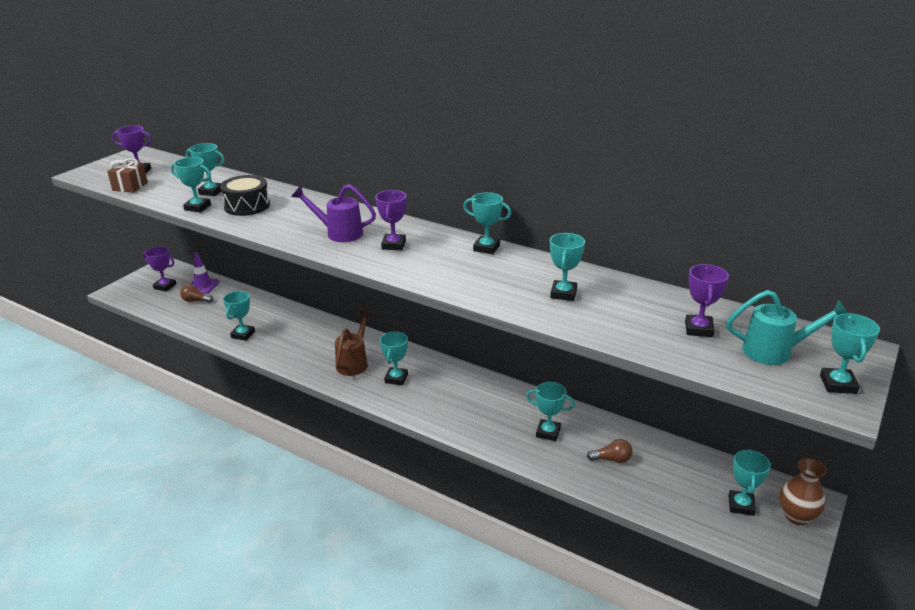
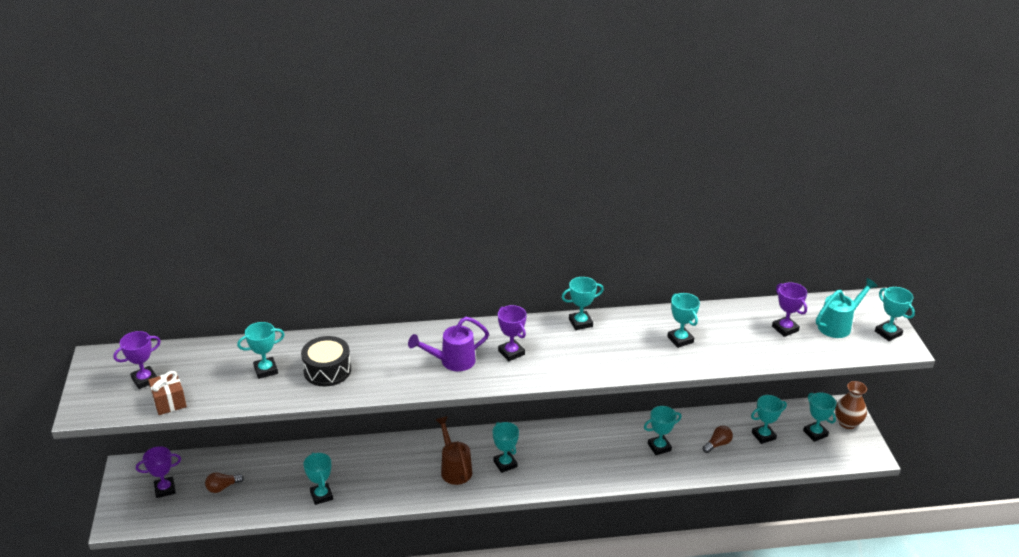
camera: 40 degrees left, 5 degrees up
(197, 207) = (283, 393): turquoise trophy -> turquoise trophy (763, 436)
(203, 286) = (206, 468): purple traffic cone -> none

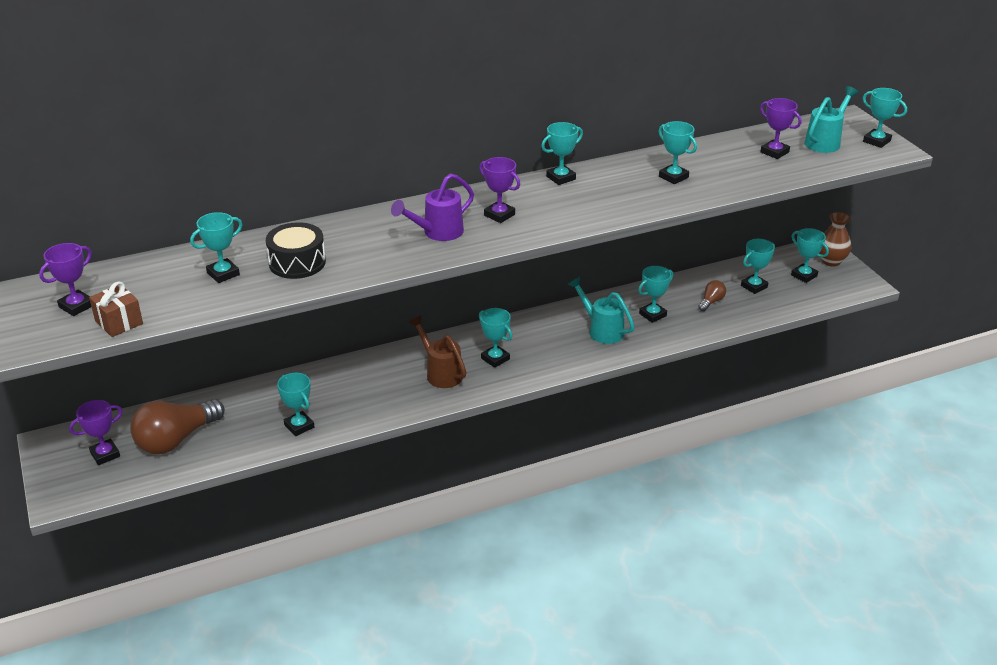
camera: 15 degrees left, 0 degrees up
(223, 487) = (176, 439): brown light bulb -> brown light bulb, size x2.15
(607, 453) = (601, 330): none -> turquoise watering can

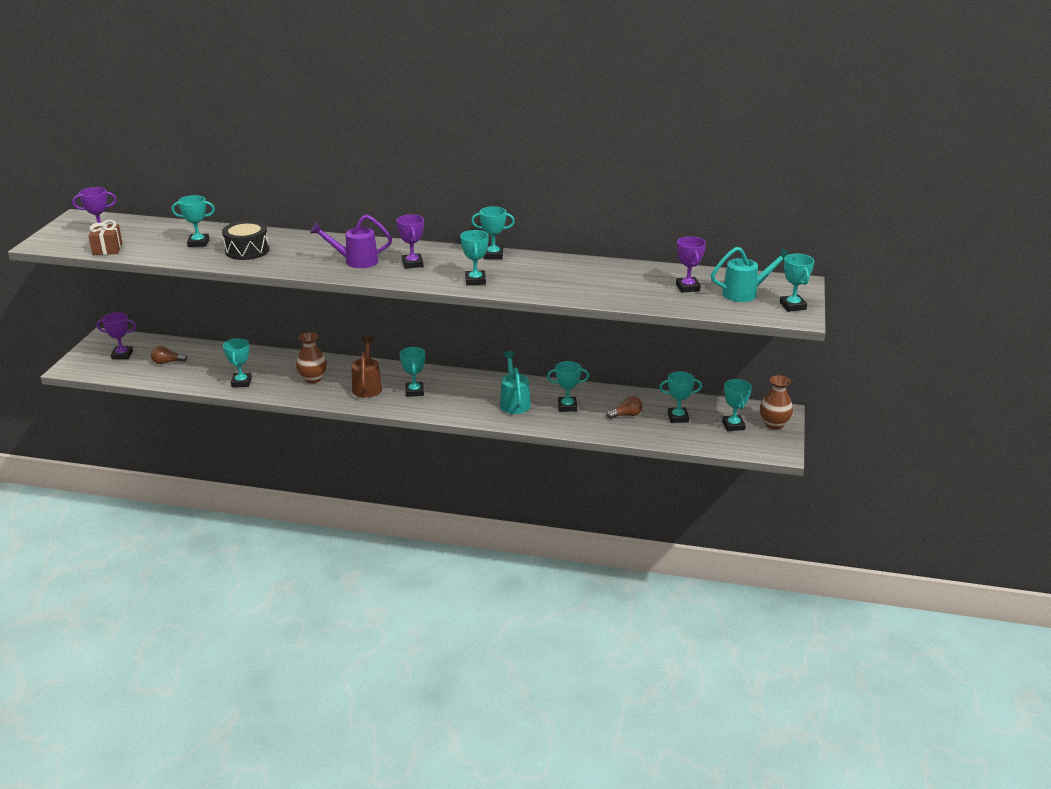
camera: 35 degrees right, 5 degrees down
(176, 439) = (167, 362): brown light bulb -> brown light bulb, size x0.47
(373, 388) = (313, 379): none -> brown vase
(673, 177) = (576, 279): turquoise trophy -> turquoise trophy (475, 280)

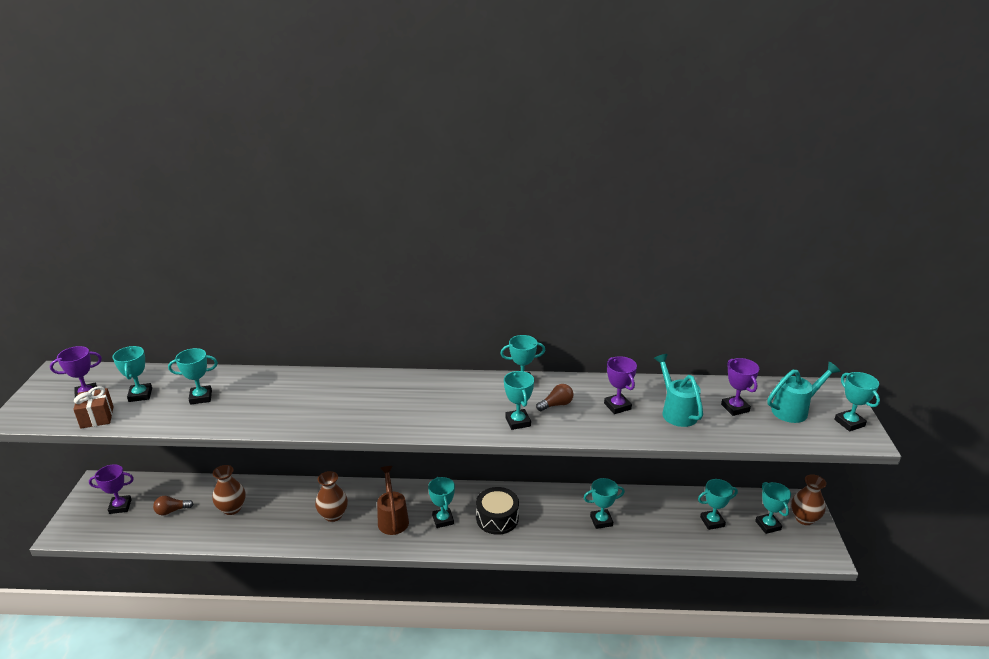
camera: 10 degrees left, 0 degrees up
(221, 365) = (232, 508): none -> brown vase
(241, 382) = (258, 530): turquoise trophy -> turquoise trophy (140, 395)
(247, 250) = (258, 403): black drum -> black drum (497, 518)
(355, 261) = (381, 407): purple watering can -> none
(412, 264) = (443, 404): purple trophy -> purple trophy (617, 406)
(514, 402) = (547, 521): turquoise watering can -> turquoise watering can (676, 411)
(626, 415) = (662, 525): brown light bulb -> brown light bulb (556, 405)

